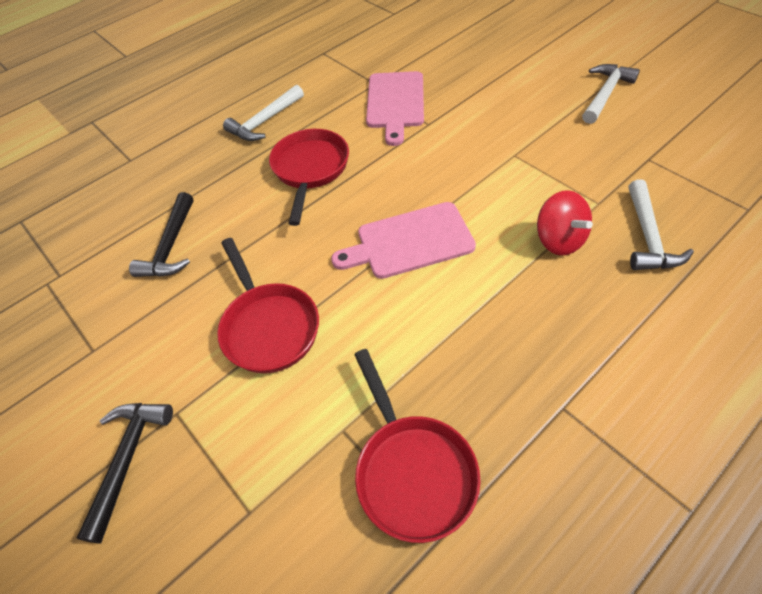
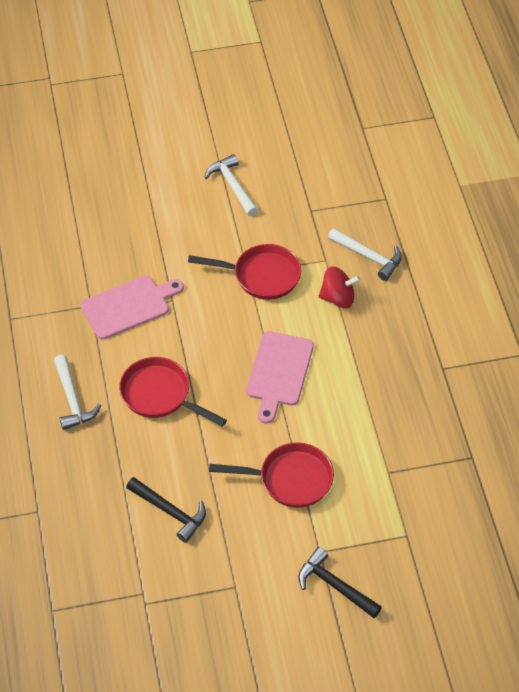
camera: 65 degrees left, 0 degrees up
(395, 103) = (129, 306): pink cutting board -> pink cutting board turned 60 degrees counterclockwise
(412, 471) = (432, 452): red pan -> red pan (262, 276)

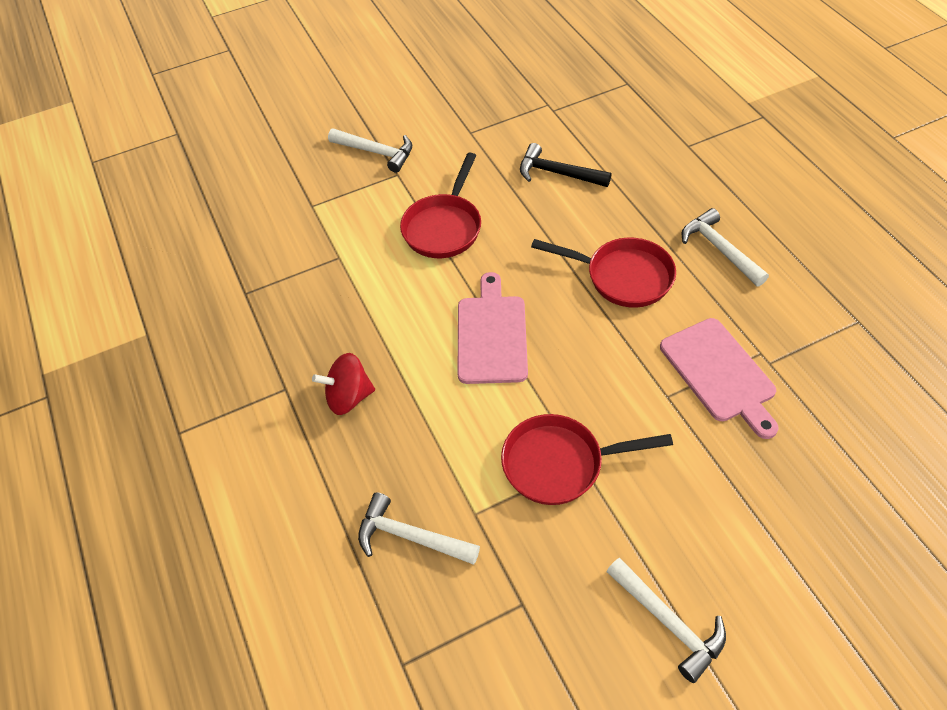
camera: 170 degrees right, 0 degrees up
(129, 306) = (719, 373): pink cutting board -> pink cutting board turned 75 degrees counterclockwise
(290, 479) = (444, 227): red pan -> red pan turned 60 degrees counterclockwise
(334, 586) = (376, 152): black hammer -> white hammer
(338, 298) = (441, 455): red spinning top -> red spinning top (348, 397)

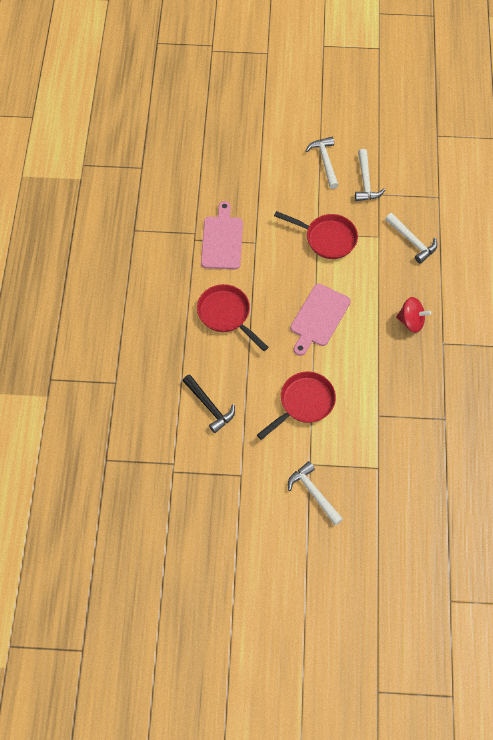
camera: 155 degrees left, 10 degrees up
(719, 249) = (162, 303): white hammer -> white hammer (365, 182)

